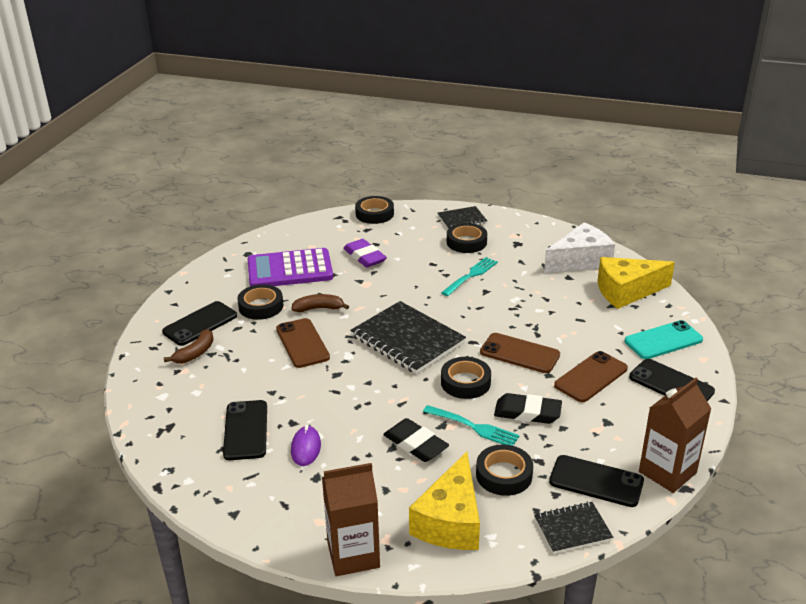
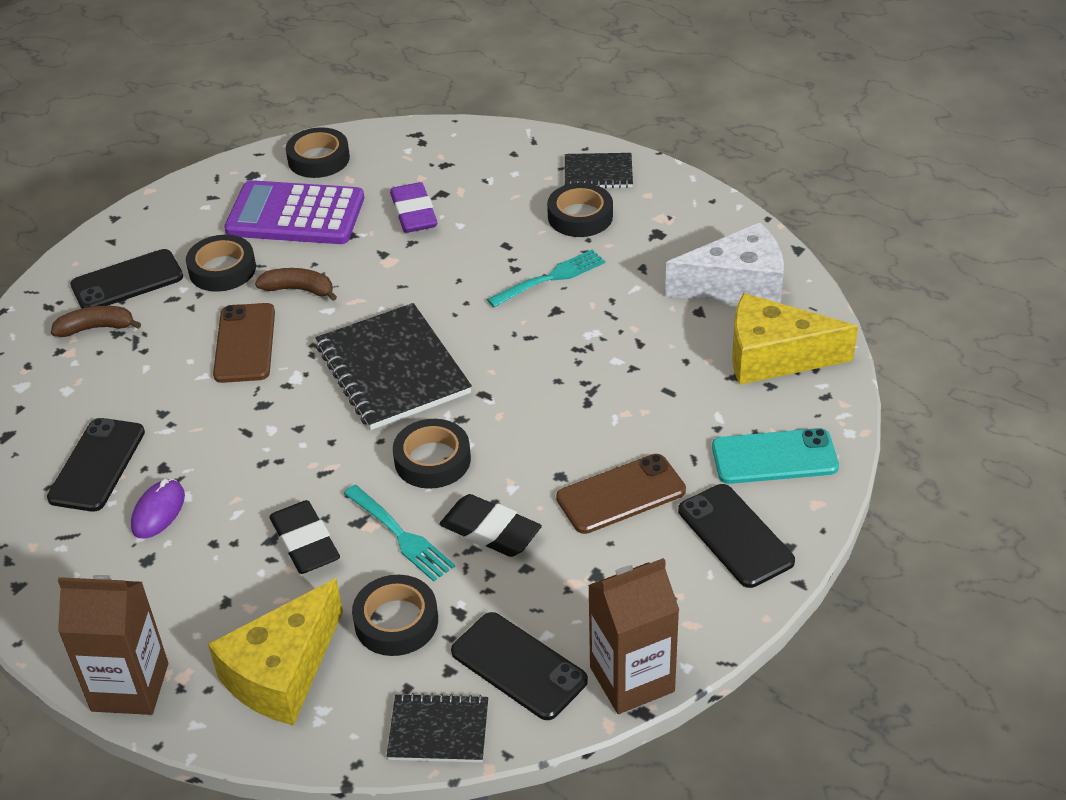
camera: 20 degrees right, 10 degrees up
(195, 353) = (96, 328): brown banana -> brown banana turned 150 degrees counterclockwise
(374, 214) = (472, 138): black tape -> black tape (318, 159)
(519, 354) = (540, 430): brown phone -> none

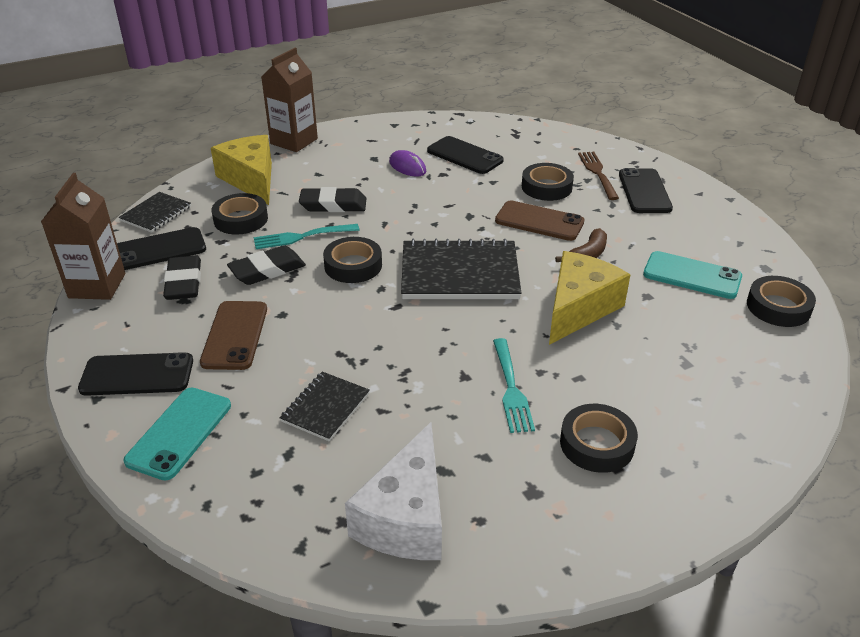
camera: 115 degrees right, 5 degrees down
(96, 328) = (598, 173): brown banana -> brown fork
(222, 269) = (635, 229): black tape -> black tape (546, 187)
(295, 215) = (692, 275): purple calculator -> turquoise phone
(414, 213) = (661, 338): purple eraser -> none
(566, 595) = (184, 282): none -> black eraser
(598, 173) = (671, 489): black notebook -> black notebook (325, 407)
(774, 357) = (286, 493): yellow cheese -> yellow cheese (579, 308)

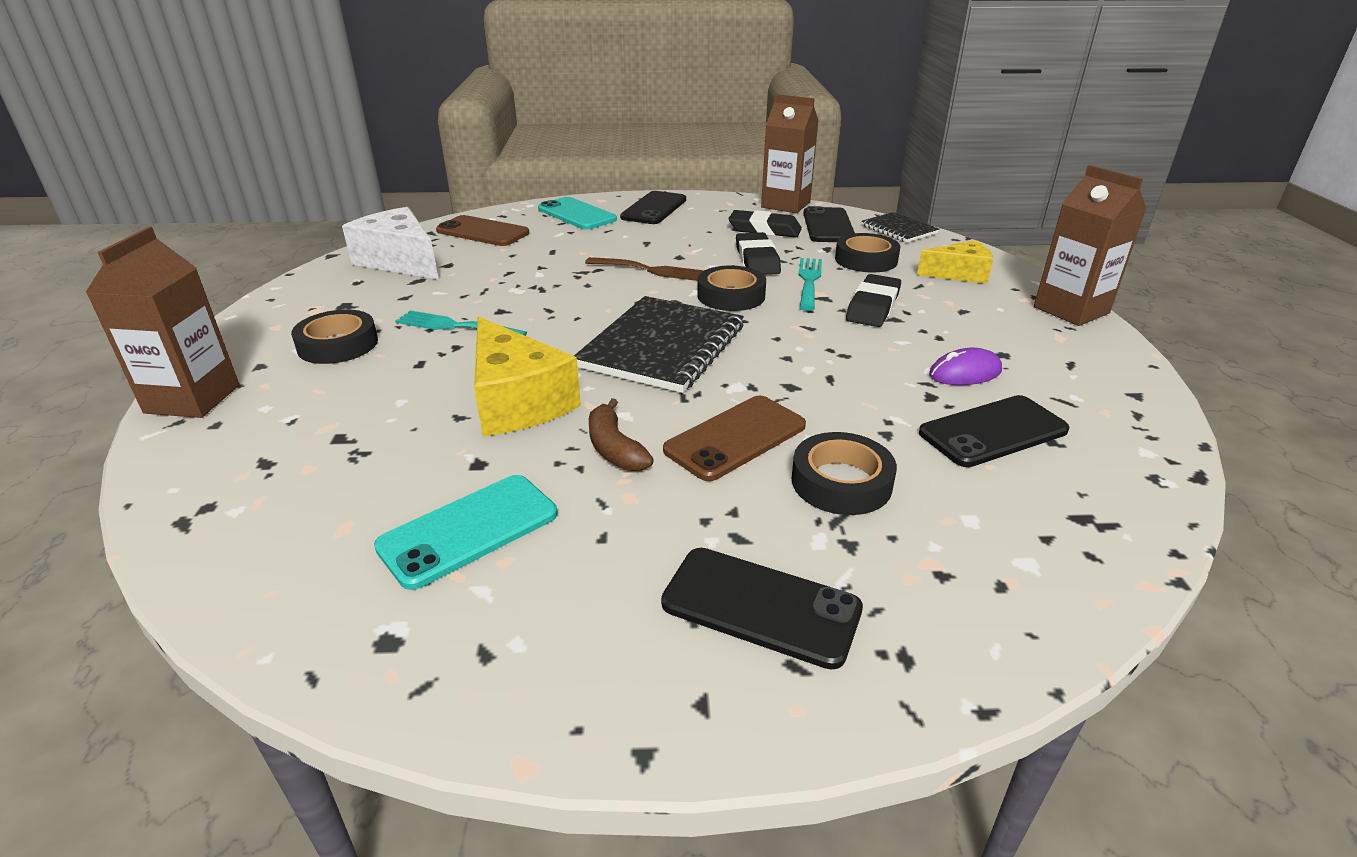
camera: 115 degrees right, 5 degrees down
(235, 335) = (667, 238): brown phone -> brown phone (482, 232)
(251, 180) = (959, 274): yellow cheese -> yellow cheese, size x0.63
(325, 407) = (540, 255): black notebook -> none
(598, 173) = (867, 569): brown fork -> brown fork (648, 270)
(735, 475) = (192, 399): none -> brown carton
(778, 307) = (299, 588): black tape -> none

